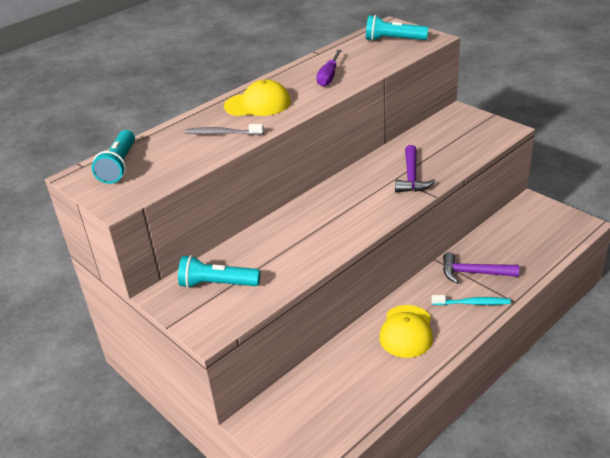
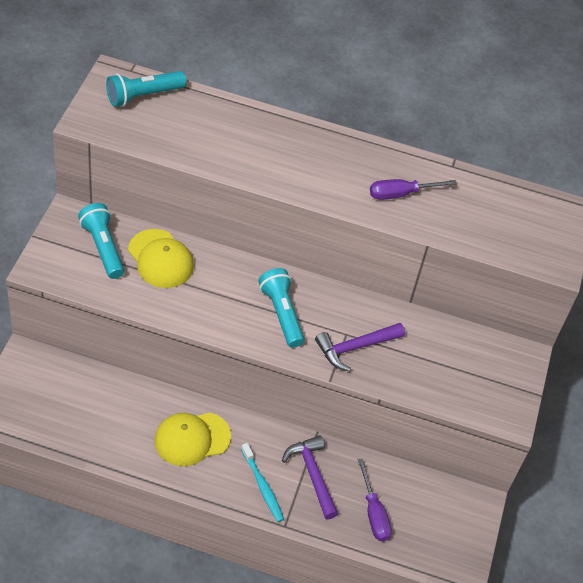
camera: 50 degrees right, 15 degrees up
(222, 133) = (236, 148): grey toothbrush -> none
(258, 104) = (307, 154): yellow cap -> yellow cap (161, 259)
(393, 40) = (528, 226): turquoise flashlight -> turquoise flashlight (281, 314)
(521, 252) = (374, 513): none -> purple screwdriver

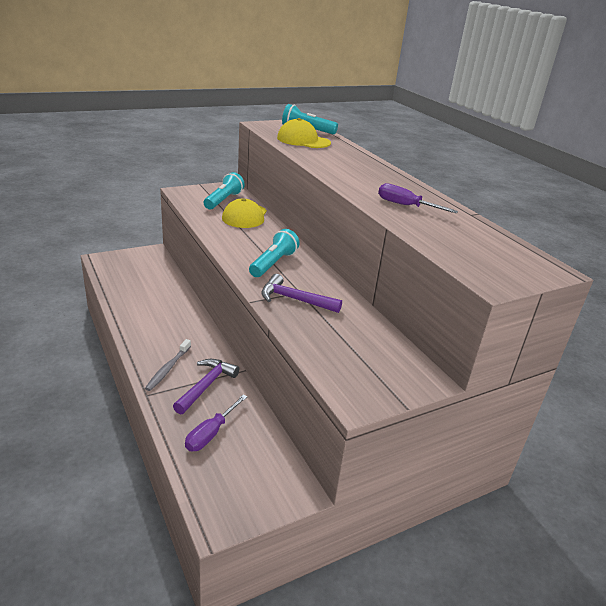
camera: 50 degrees right, 20 degrees down
(192, 439) = (169, 324): yellow cap -> yellow cap (303, 140)
(262, 486) = (168, 369): turquoise toothbrush -> grey toothbrush

